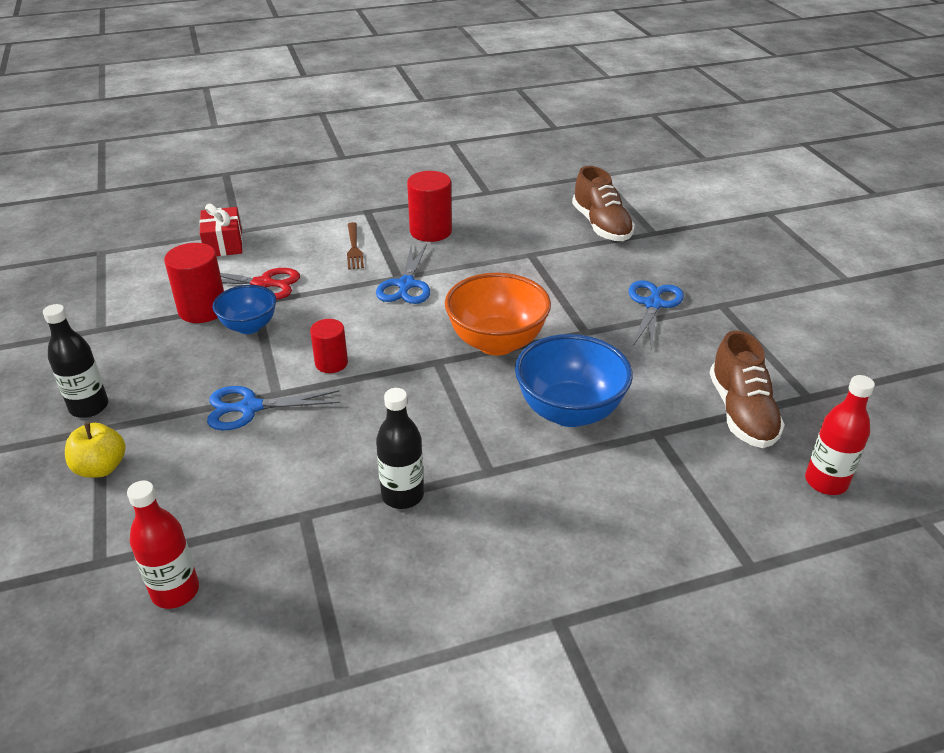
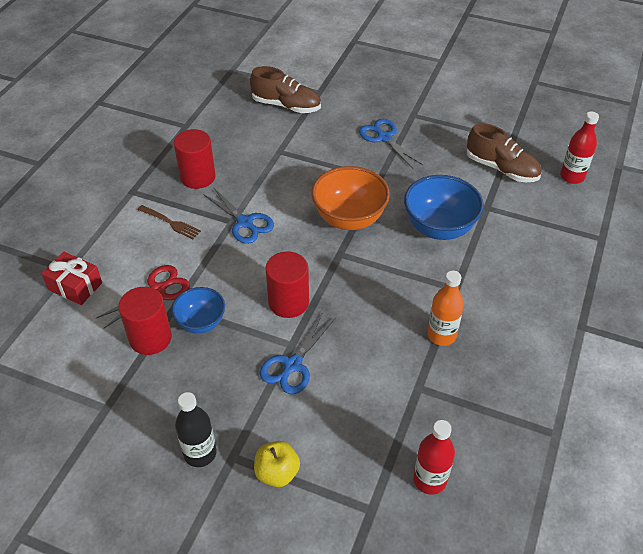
camera: 50 degrees left, 10 degrees up
(331, 363) = (288, 302): red cylinder -> red cylinder, size x1.58
(402, 495) = (441, 335): black bottle -> orange bottle

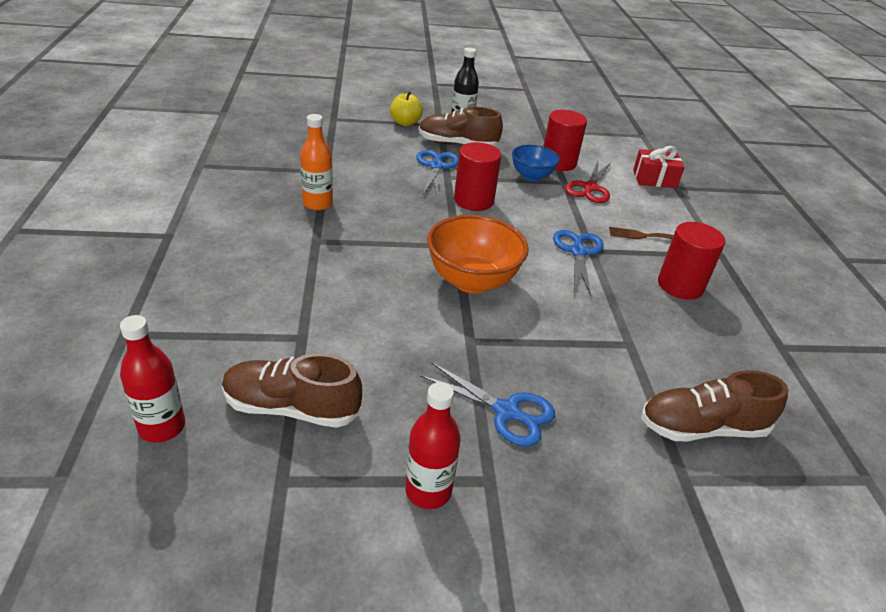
camera: 150 degrees right, 10 degrees down
(240, 402) = (457, 144): none -> brown shoe
(244, 222) = (578, 252): blue scissors -> blue scissors turned 75 degrees clockwise
(429, 480) = (298, 133): red bottle -> red bottle (428, 491)
(439, 228) = (358, 295): blue bowl -> none

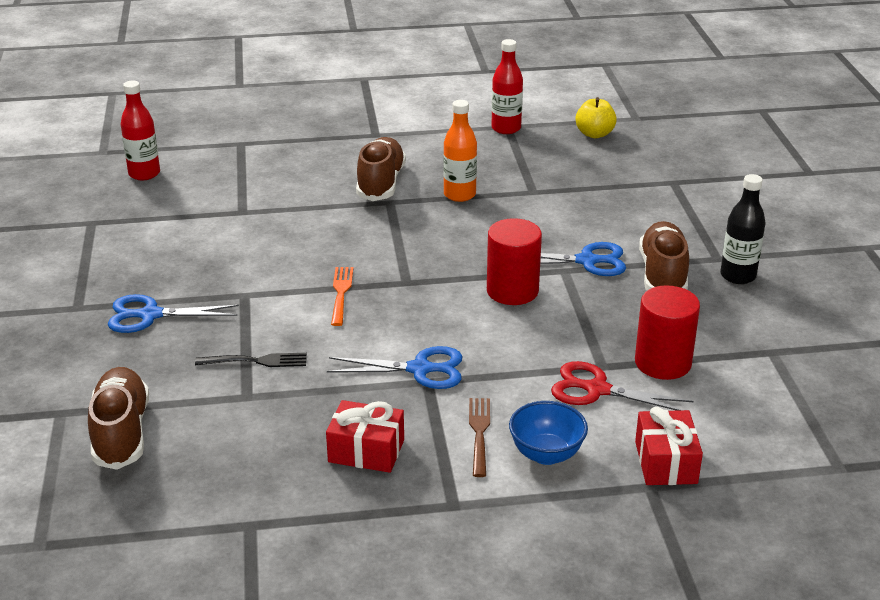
camera: 90 degrees right, 5 degrees down
(292, 408) = (160, 217): brown shoe -> brown shoe (381, 183)
(405, 123) = (701, 231): yellow apple -> yellow apple (594, 134)
(428, 491) = (72, 280): red bottle -> red bottle (506, 128)
(472, 281) = (341, 293): orange bowl -> orange fork
(506, 411) = (150, 315): blue scissors -> blue scissors turned 60 degrees clockwise
(531, 176) = (603, 337): blue bowl -> blue bowl (546, 454)
(579, 336) = (256, 361): none -> black fork
(680, 285) = (366, 451): red cylinder -> red gift

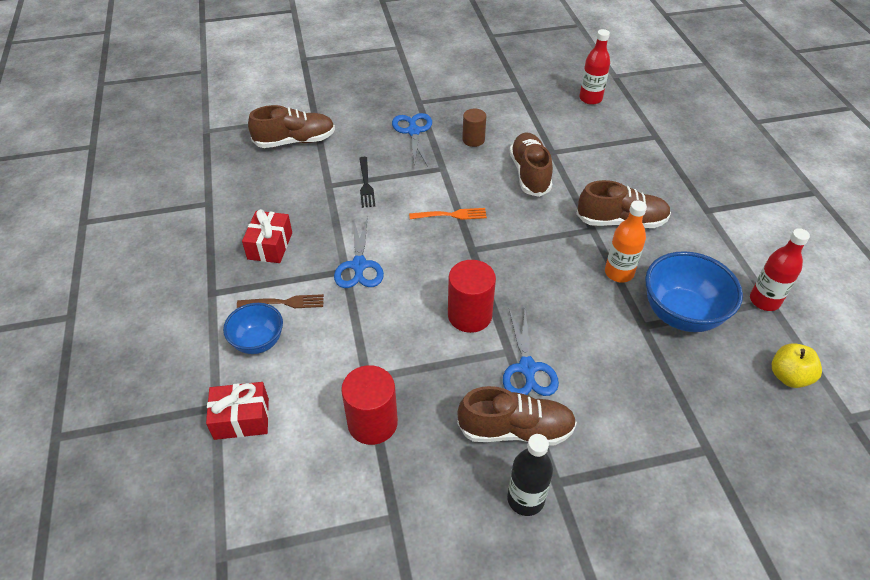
camera: 85 degrees right, 15 degrees up
(192, 266) = (473, 140): none -> brown cylinder
(279, 231) = (529, 174): none -> brown shoe
(519, 170) = (681, 314): none -> blue bowl
(597, 389) = (335, 374): red scissors -> none

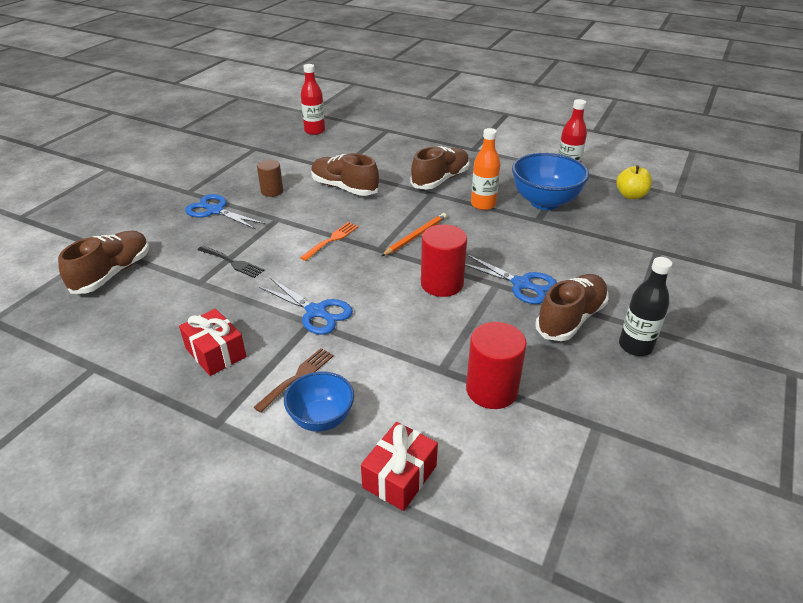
camera: 50 degrees left, 10 degrees down
(515, 259) = (415, 236): none -> orange pencil

